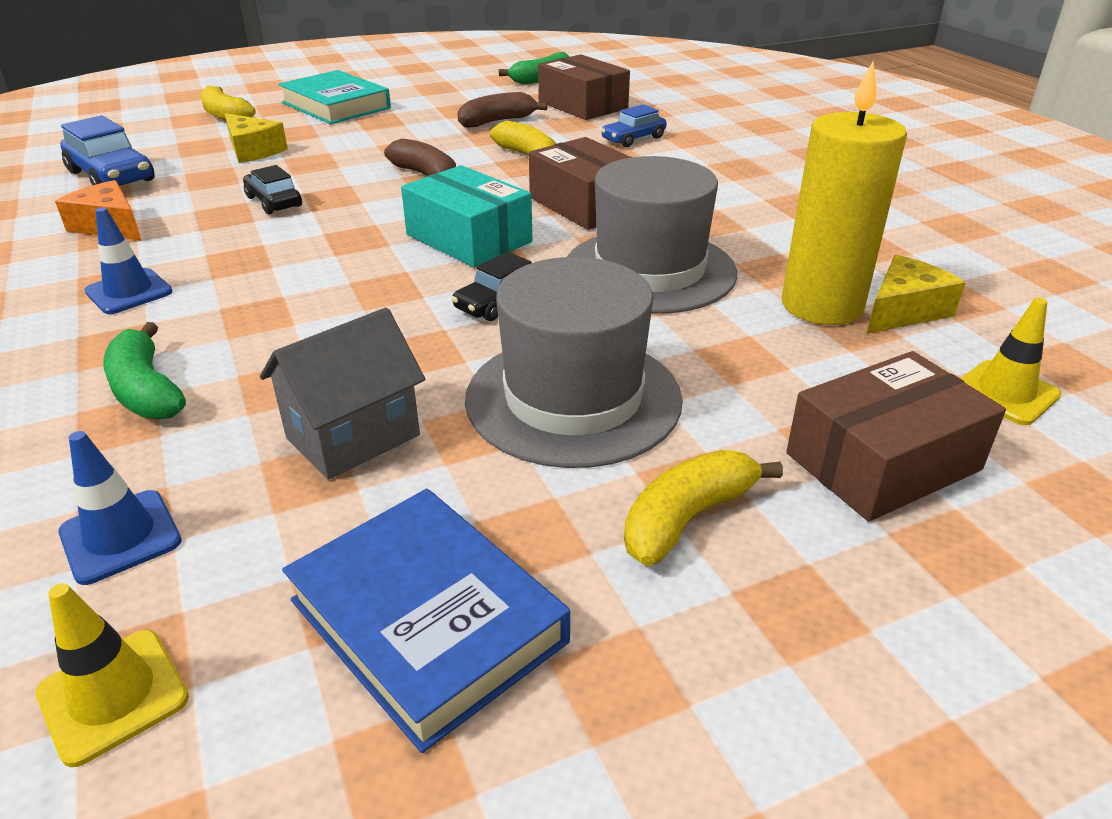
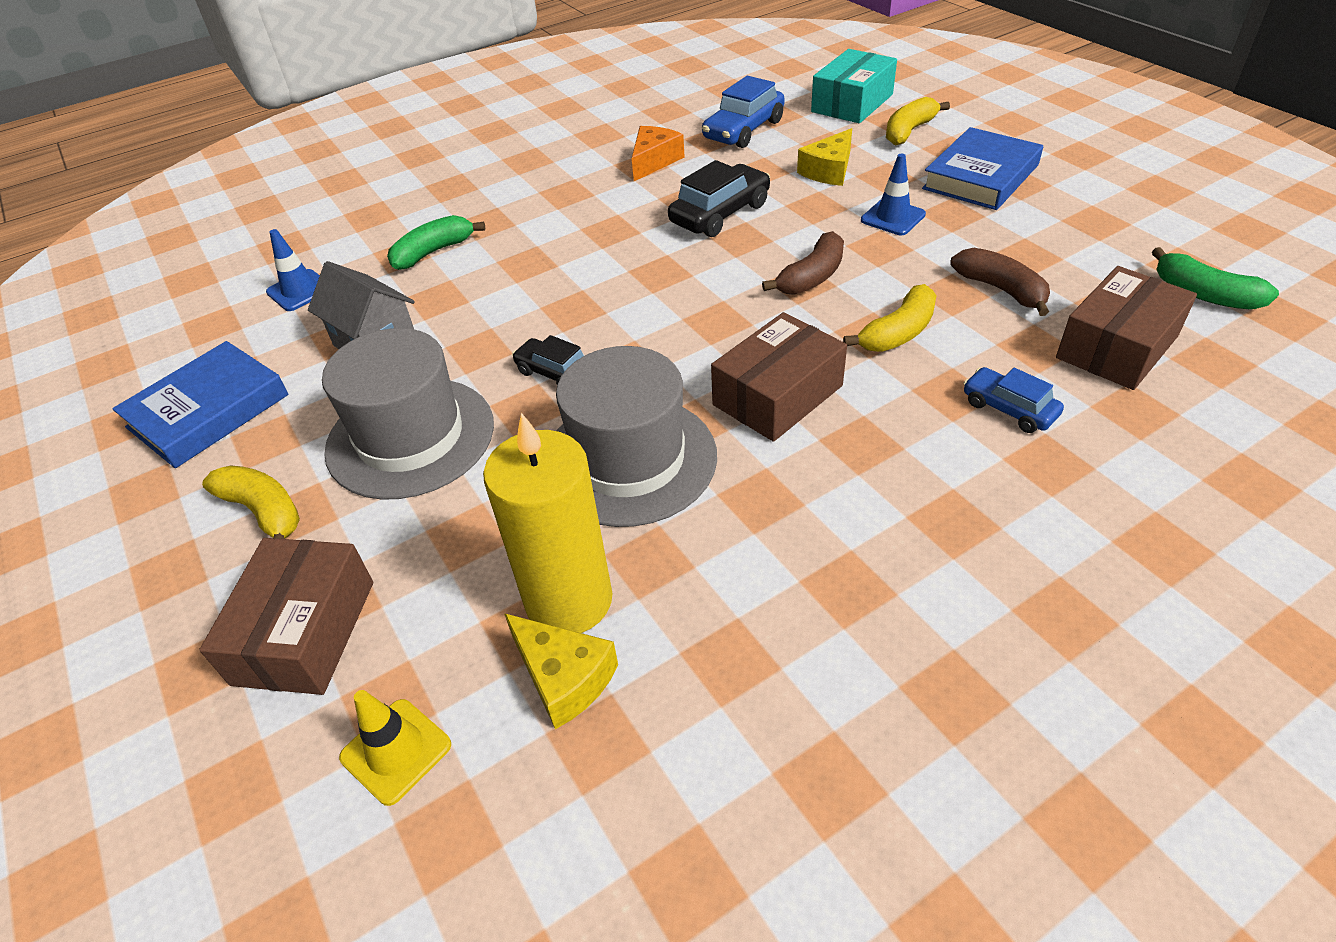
camera: 85 degrees right, 10 degrees up
(113, 695) = (194, 326): yellow traffic cone -> none
(129, 292) = (555, 204): blue traffic cone -> blue traffic cone (893, 217)
(274, 202) = (720, 214): black car -> black car, size x1.60
(336, 105) = (980, 177): turquoise book -> blue book
(468, 238) = (674, 332): turquoise box -> turquoise box (852, 103)
(883, 462) = (304, 632): brown box -> brown box turned 45 degrees clockwise

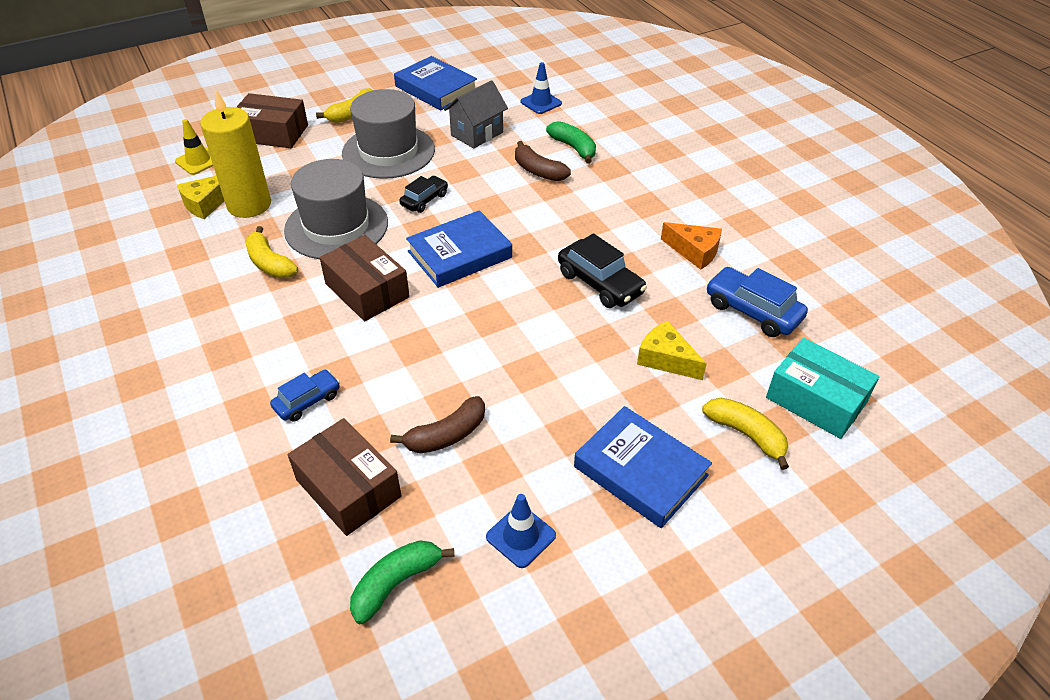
camera: 90 degrees right, 0 degrees up
(683, 321) = (460, 254): none -> blue book
(812, 277) = (496, 324): brown banana -> brown banana (538, 171)
(893, 217) = (574, 388): blue traffic cone -> blue traffic cone (521, 536)
(898, 332) = (411, 360): yellow banana -> yellow banana (270, 263)

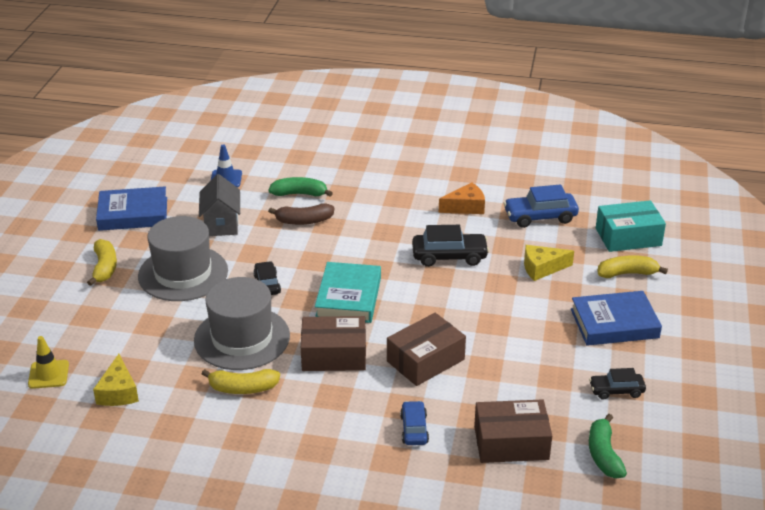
camera: 50 degrees left, 10 degrees down
(249, 205) = (153, 370): yellow candle -> none
(272, 133) = (68, 319): brown box -> brown box (425, 360)
(447, 435) = (510, 382): brown banana -> none
(460, 254) = (348, 297): blue book -> turquoise book
(521, 536) = (616, 390): blue traffic cone -> black car

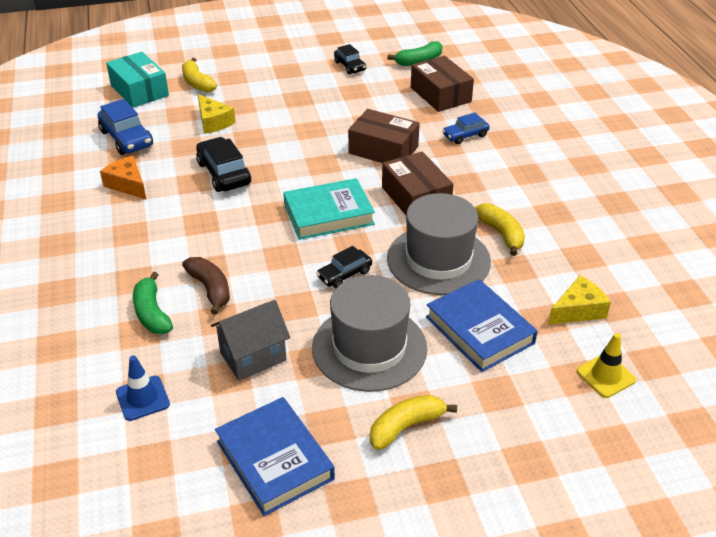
camera: 115 degrees left, 5 degrees up
(614, 323) = (270, 78): blue book -> blue book (479, 330)

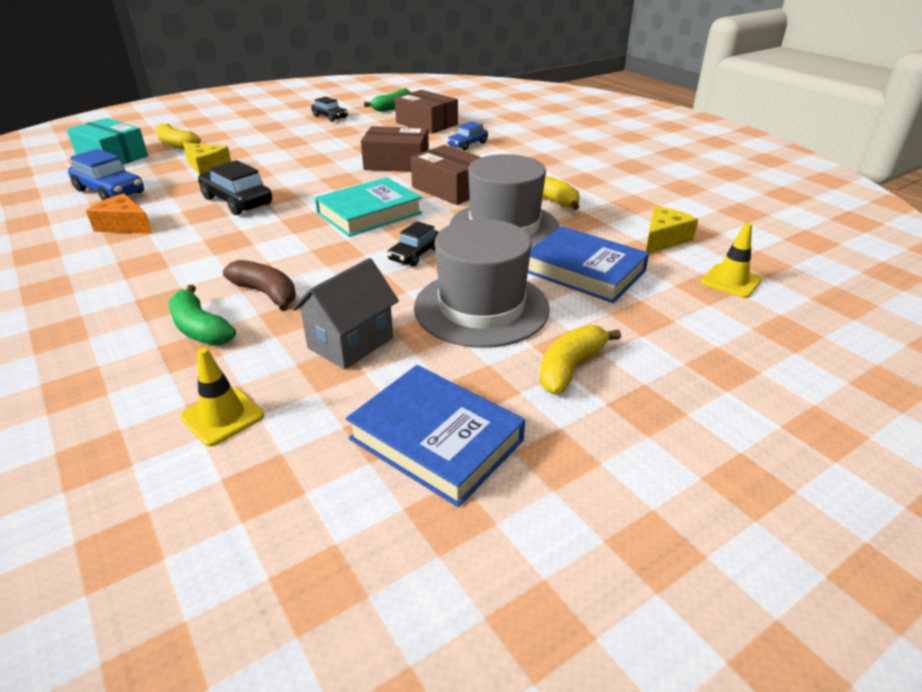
camera: 20 degrees left, 5 degrees down
(142, 398) = (222, 416): blue traffic cone -> yellow traffic cone

